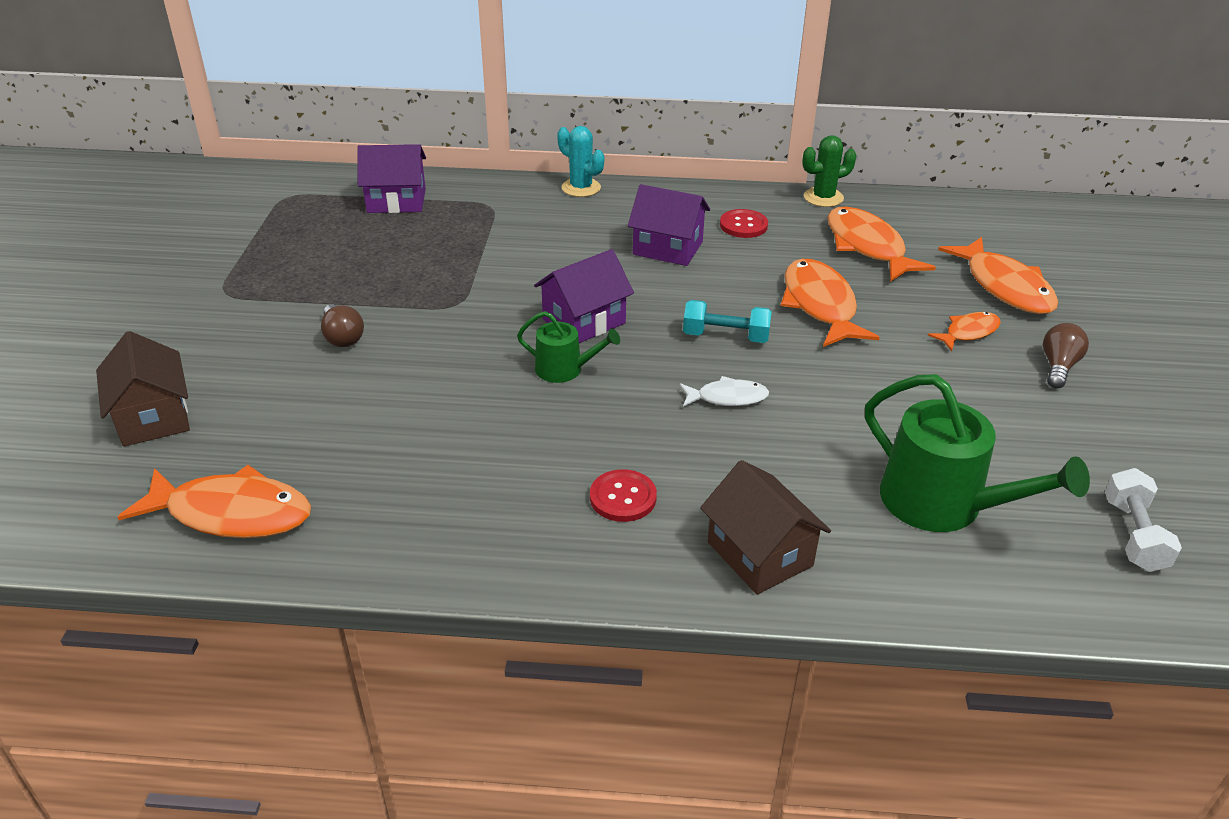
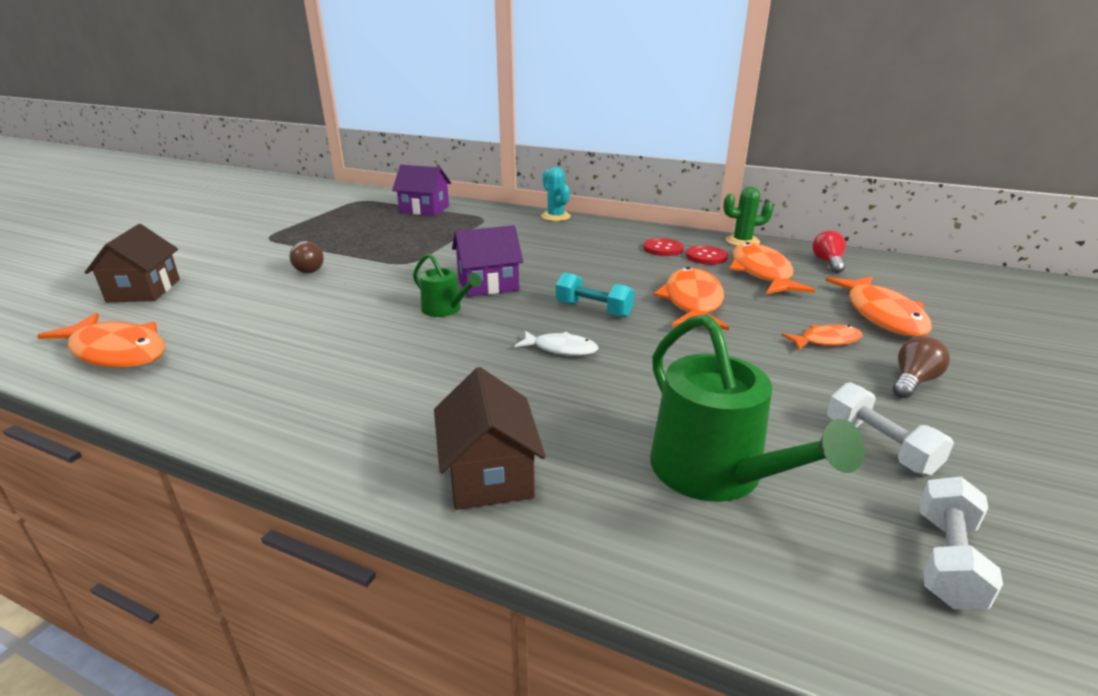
camera: 20 degrees right, 10 degrees down
(623, 497) = (406, 401): red button -> red button (706, 257)
(668, 248) = (591, 253): purple house -> none
(926, 218) = (828, 263): none -> red light bulb
(1055, 444) = (879, 446): none -> white dumbbell

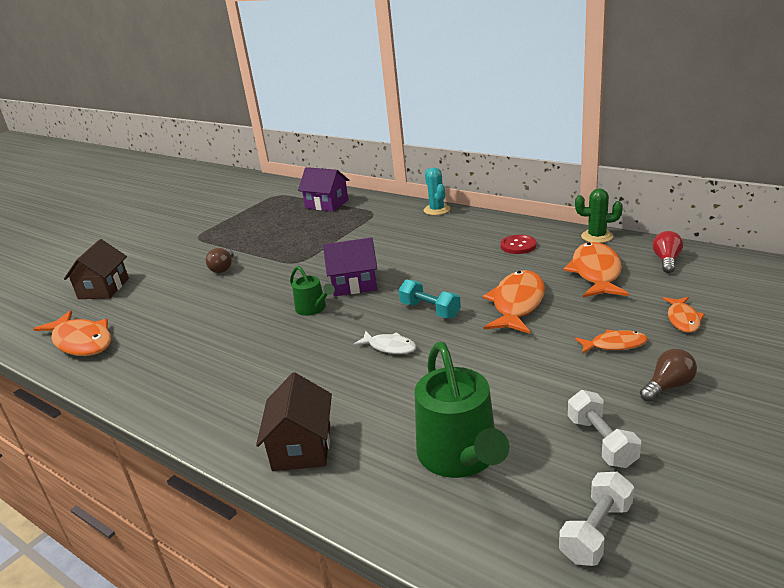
camera: 15 degrees right, 0 degrees up
(706, 257) = (553, 254): red button -> none
(881, 315) = (683, 319): orange fish -> orange fish, size x0.55

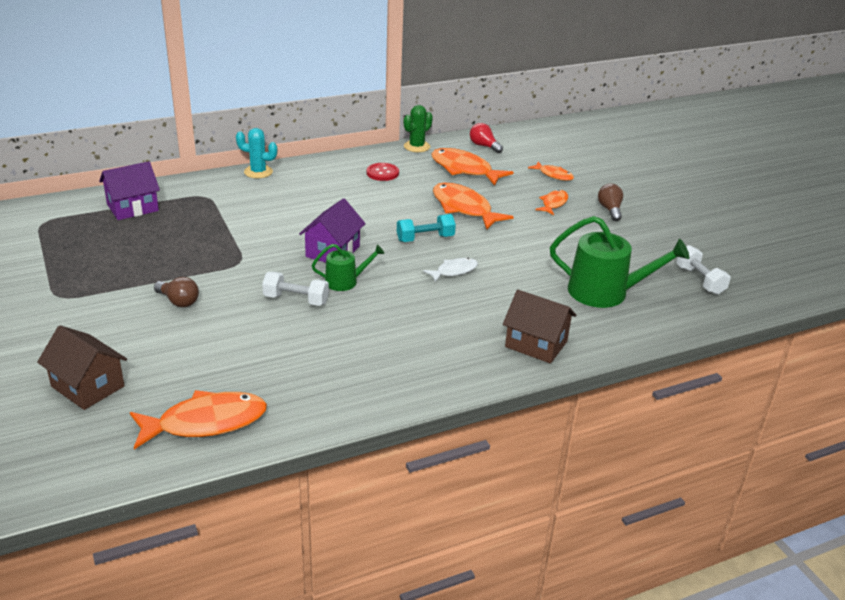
camera: 65 degrees left, 5 degrees up
(601, 442) = (636, 248): white dumbbell -> white dumbbell (296, 300)

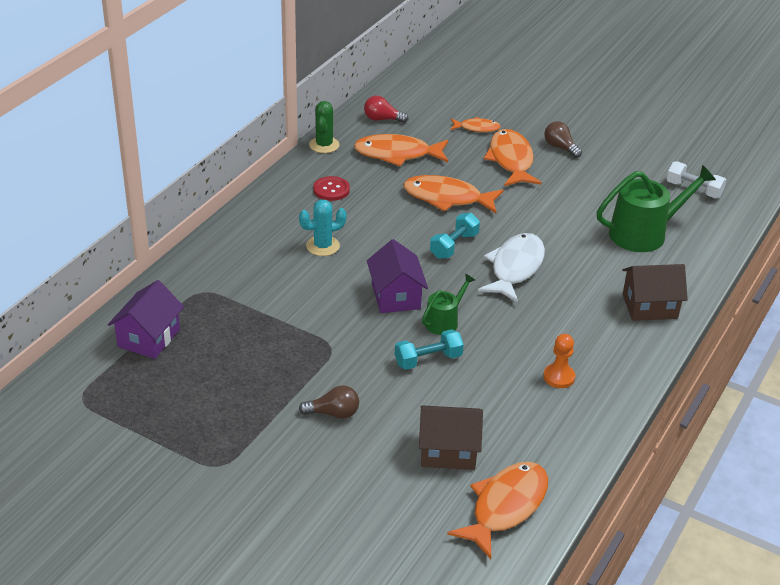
camera: 35 degrees left, 5 degrees up
(88, 386) = (371, 532): brown house -> brown house (448, 451)
(258, 172) = (215, 240): turquoise cactus -> turquoise cactus (323, 246)
(296, 300) = (428, 360): white dumbbell -> turquoise dumbbell
(382, 357) = (559, 377): none -> orange pawn
(454, 271) = (515, 268): white fish -> white fish, size x1.83
(553, 203) = (511, 160): orange fish -> orange fish, size x1.83

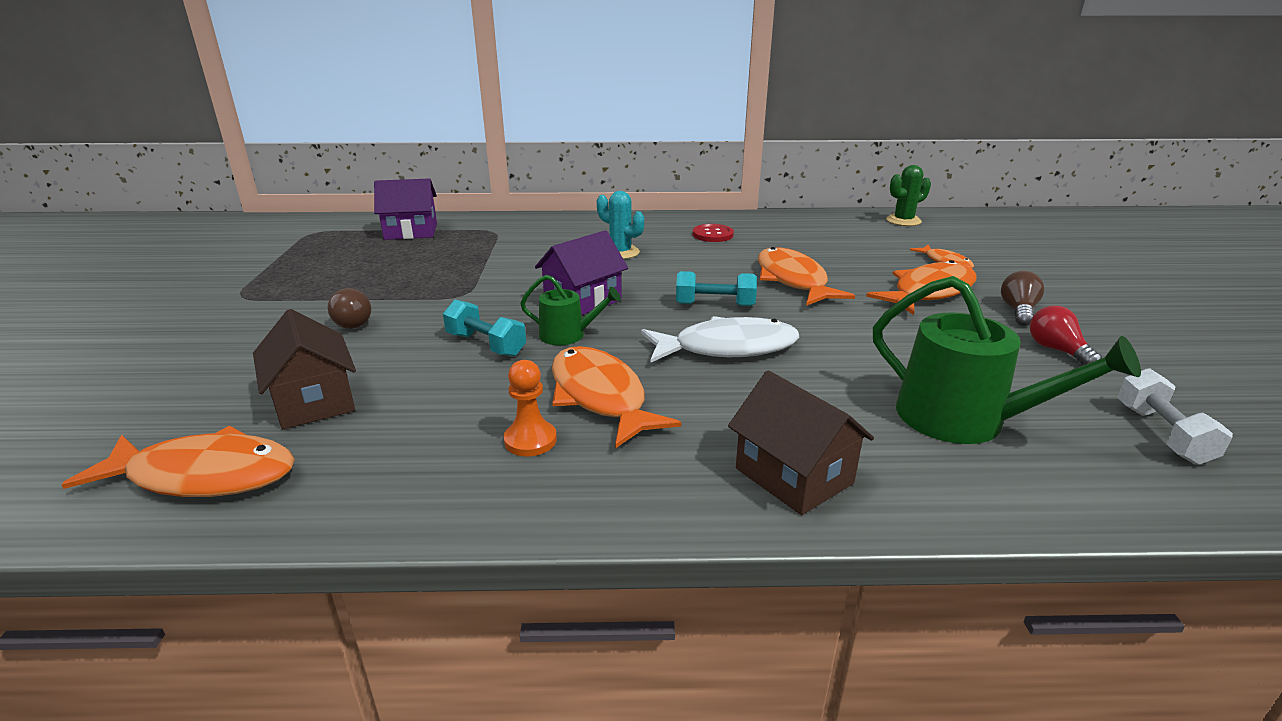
camera: 60 degrees right, 10 degrees down
(324, 145) = (774, 216): green cactus -> green cactus (903, 221)
(382, 119) = (862, 224): red light bulb -> red light bulb (1057, 350)
(397, 154) = (820, 243): orange fish -> orange fish (600, 397)

